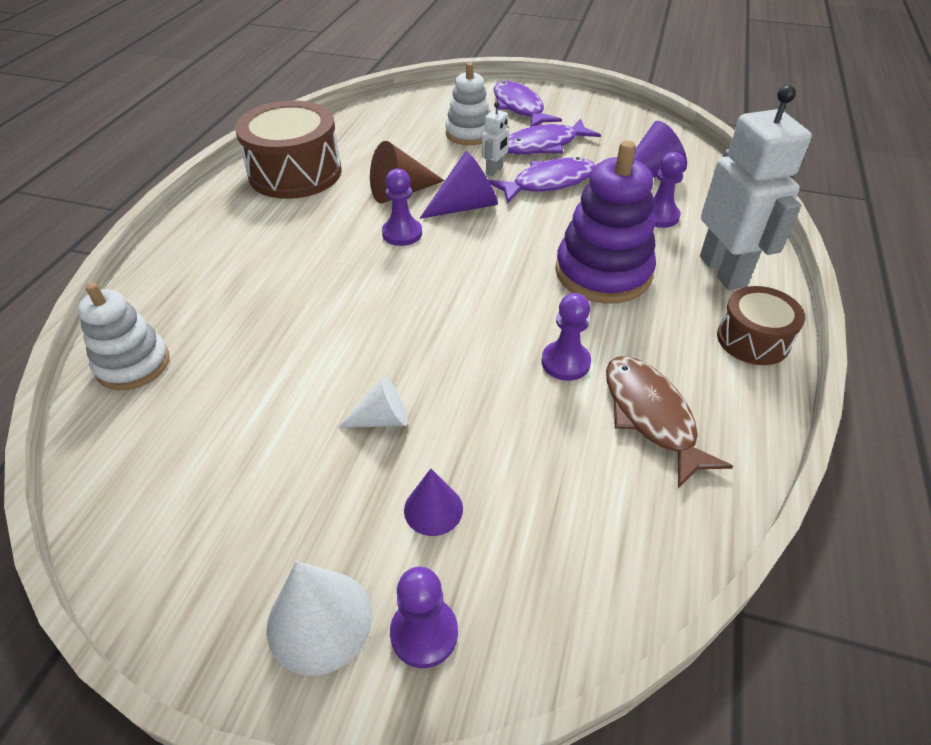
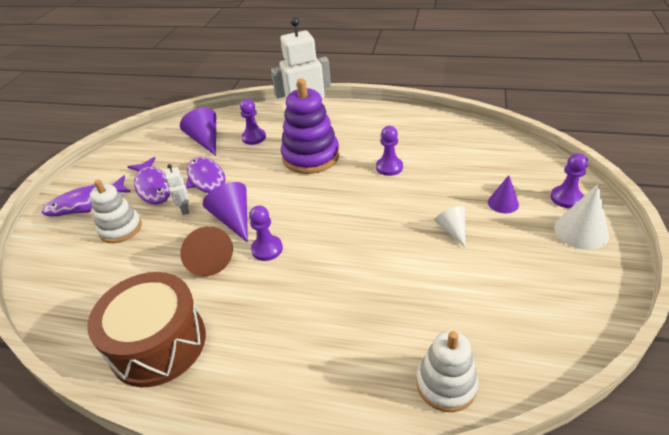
camera: 90 degrees left, 5 degrees down
(494, 170) = (185, 209): white robot -> white robot turned 135 degrees counterclockwise
(651, 416) = (419, 141): brown fish -> none
(753, 339) = (360, 113): brown drum -> none

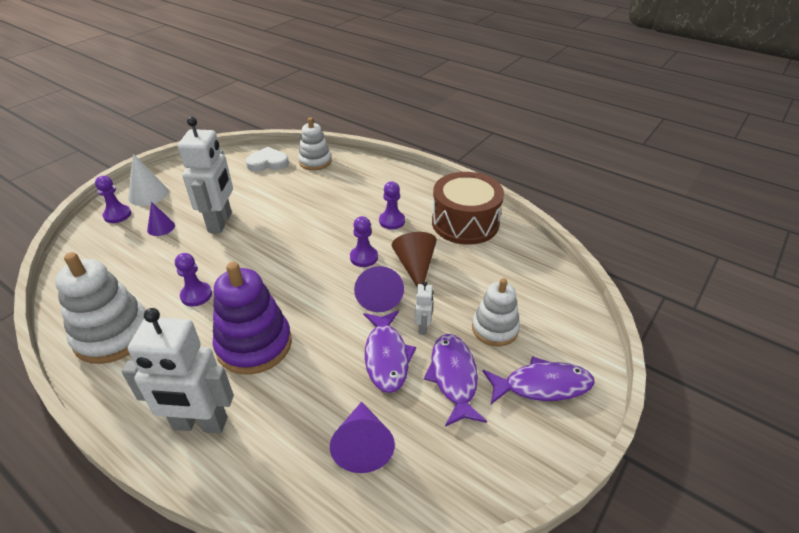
camera: 160 degrees left, 0 degrees up
(254, 137) = (294, 416): purple pawn -> purple pawn (392, 221)
(414, 130) = (113, 335): none -> white stacking toy
(452, 230) = (220, 222): white cone -> white robot
(513, 347) = (268, 163): none -> white heart

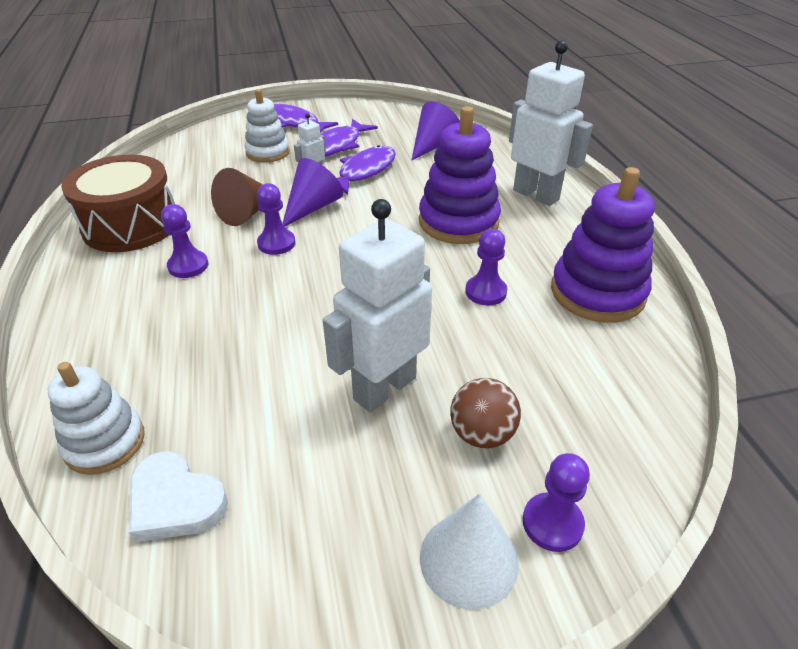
camera: 140 degrees left, 0 degrees up
(113, 335) = (597, 292): white stacking toy -> purple stacking toy
(161, 227) = (482, 434): purple cone -> brown ball

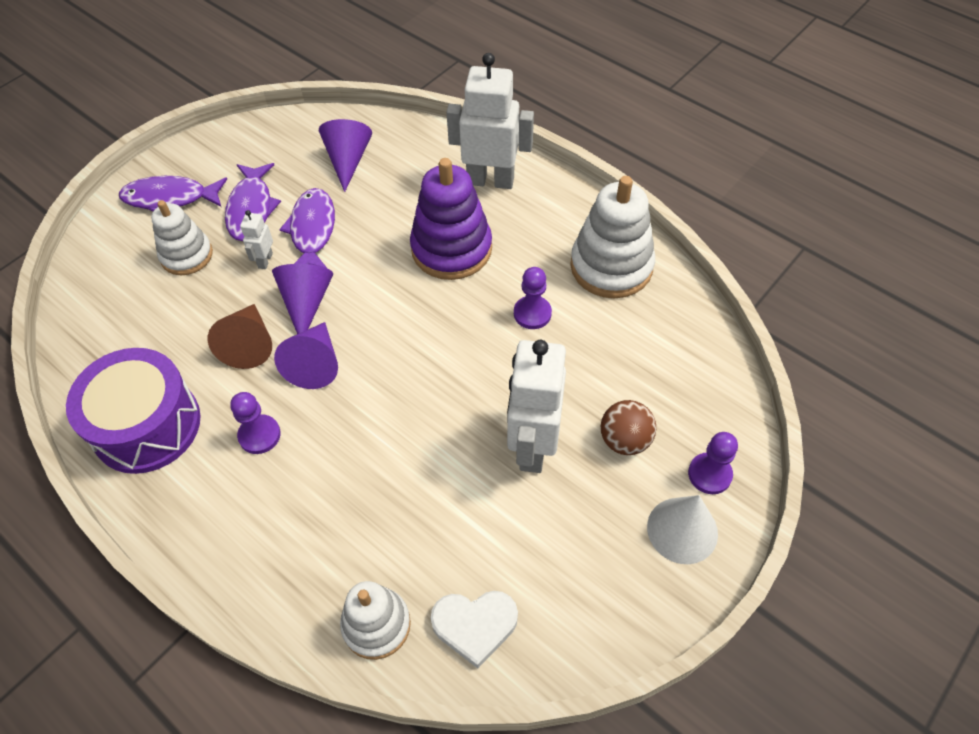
camera: 35 degrees left, 15 degrees up
(131, 225) = (147, 425): brown drum -> purple drum
(276, 243) = (315, 364): purple pawn -> purple cone
(597, 292) = (611, 266): purple stacking toy -> white stacking toy

